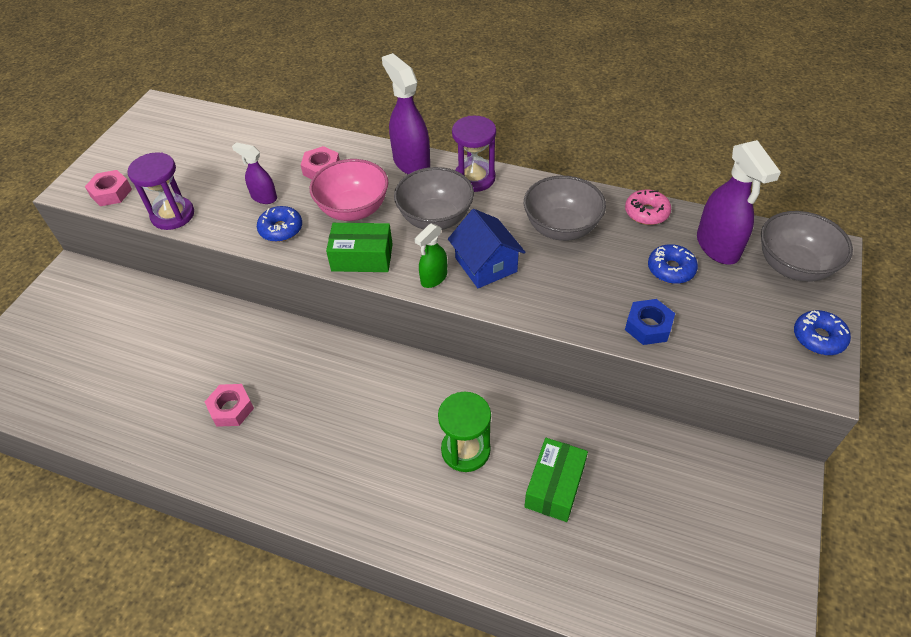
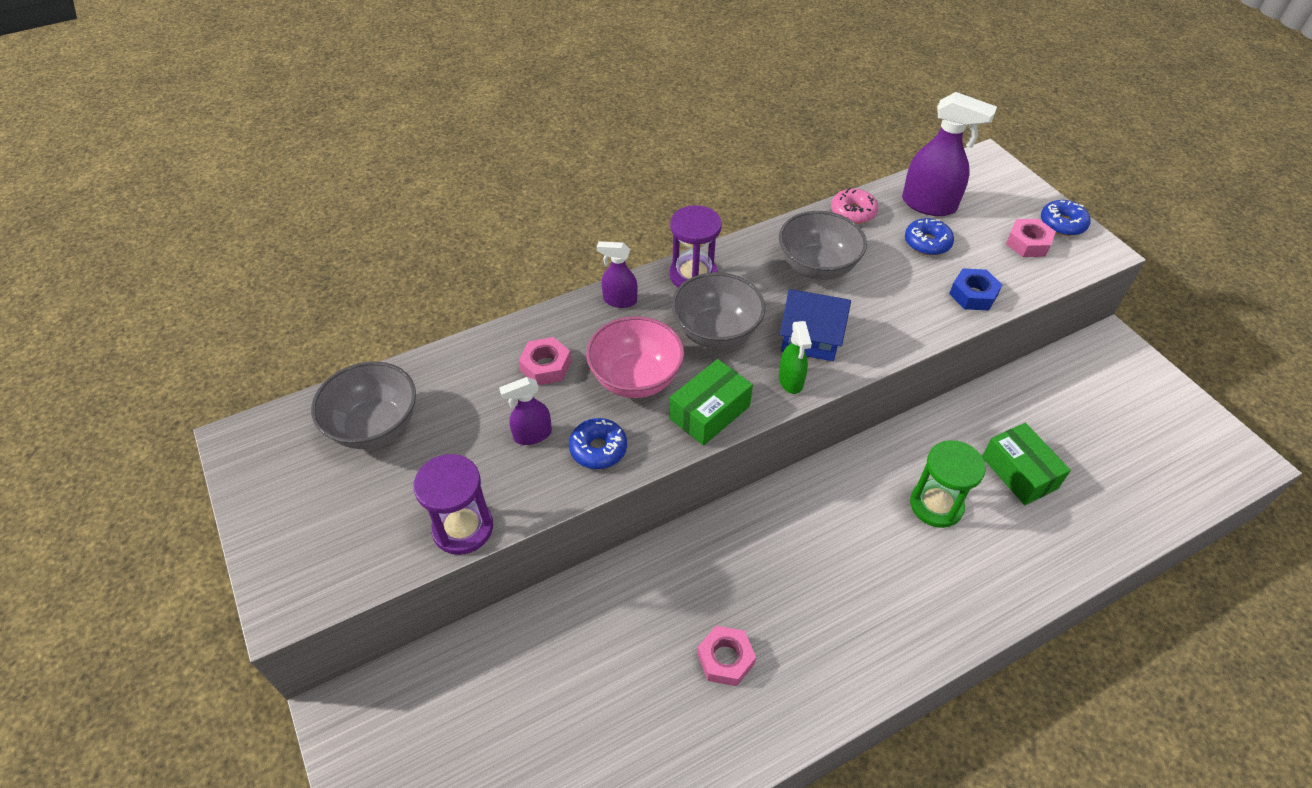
camera: 50 degrees left, 0 degrees up
(111, 193) = (346, 567): pink nut -> pink nut (1028, 243)
(411, 162) = (619, 300): purple spray bottle -> purple spray bottle, size x0.56
(793, 266) = (986, 186): grey bowl -> grey bowl (375, 426)

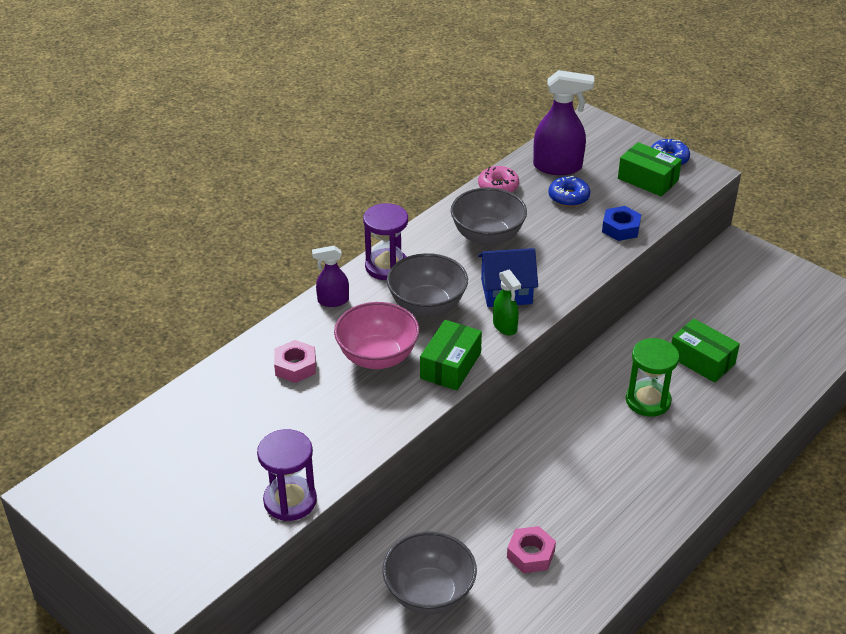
camera: 20 degrees left, 10 degrees down
(375, 426) = (169, 449): grey bowl -> grey bowl (429, 593)
(532, 435) = (311, 420): purple spray bottle -> none
(598, 449) = (372, 415): blue donut -> none
(1028, 243) = (647, 179): pink nut -> green box

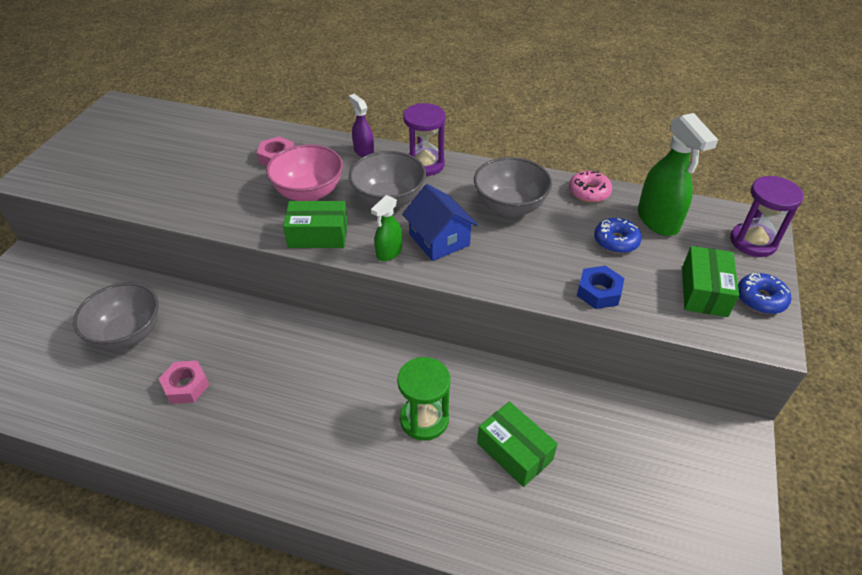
camera: 65 degrees right, 5 degrees up
(290, 501) = (129, 200): purple hourglass -> purple hourglass (753, 242)
(558, 167) = (658, 221): purple spray bottle -> green spray bottle
(702, 360) = (514, 451): green box -> green box turned 60 degrees counterclockwise

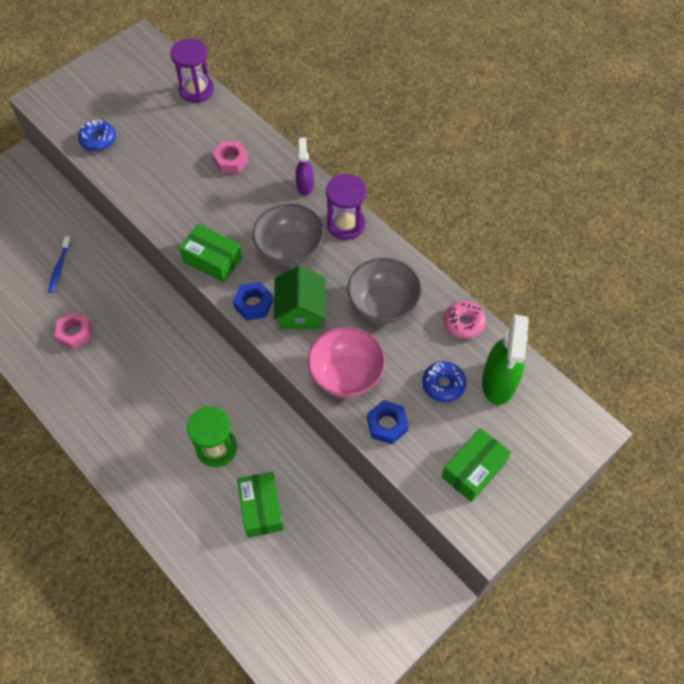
camera: 30 degrees right, 15 degrees up
(128, 334) = (59, 267): grey bowl -> blue toothbrush
(309, 193) = (232, 212): pink bowl -> pink bowl (346, 375)
(389, 253) = (253, 304): green spray bottle -> blue nut
(439, 240) = (300, 311): blue house -> green house
(753, 242) = (563, 446): purple hourglass -> purple hourglass (196, 90)
(760, 299) = (514, 501): blue donut -> blue donut (98, 140)

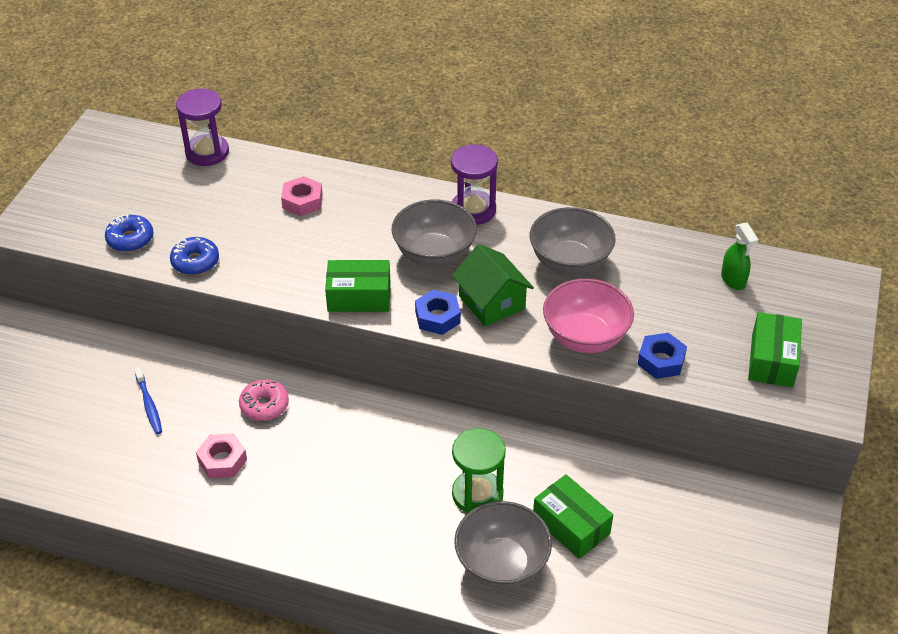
camera: 30 degrees left, 15 degrees down
(194, 511) = (501, 564): none -> grey bowl
(305, 186) = (402, 193): purple spray bottle -> none
(443, 384) = (684, 304): blue donut -> blue donut (195, 262)
(464, 323) = (659, 245): pink donut -> pink donut (264, 405)
(498, 383) = (733, 280): green spray bottle -> green spray bottle, size x0.56

